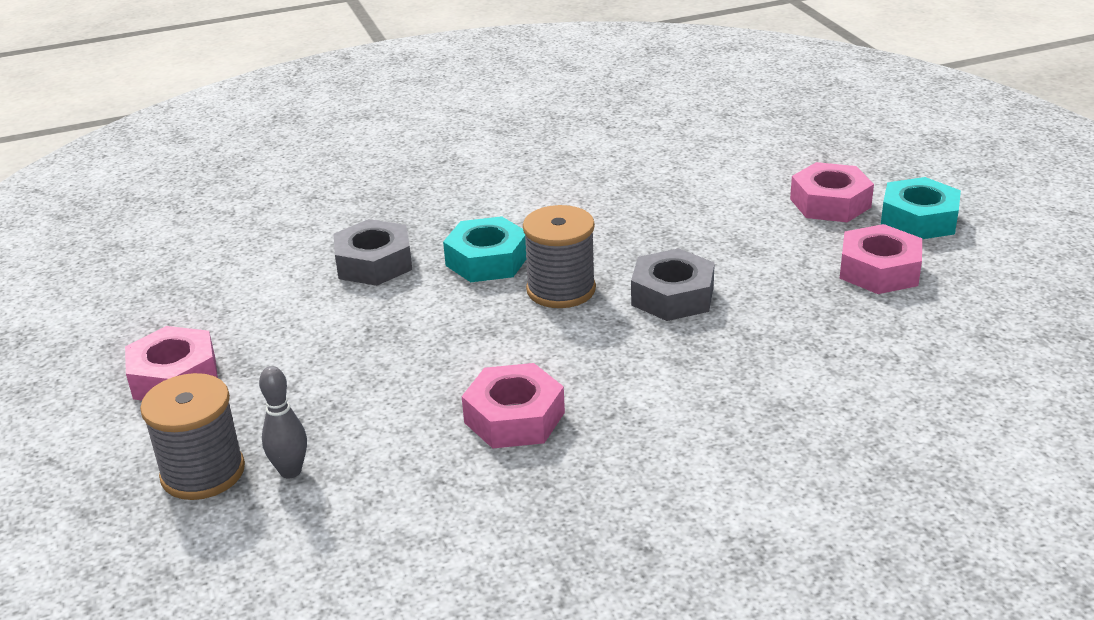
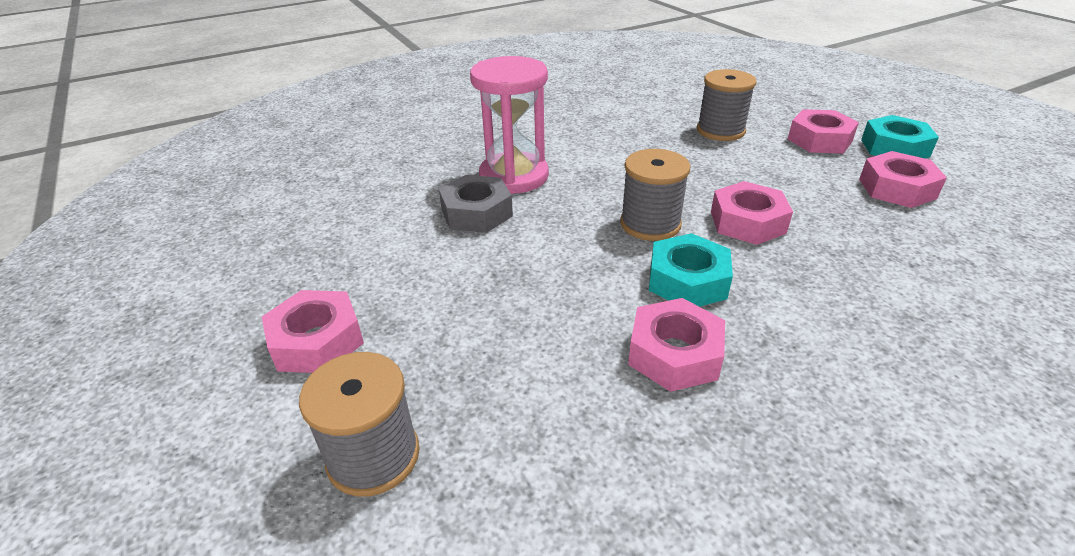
camera: 10 degrees left, 5 degrees up
(290, 471) = (471, 443): grey bowling pin -> none
(432, 224) = (514, 176): none -> pink hourglass
(487, 260) = (574, 203): turquoise nut -> turquoise nut (687, 281)
(672, 296) = (747, 222): grey nut -> pink nut
(712, 182) = (720, 130): none -> grey spool

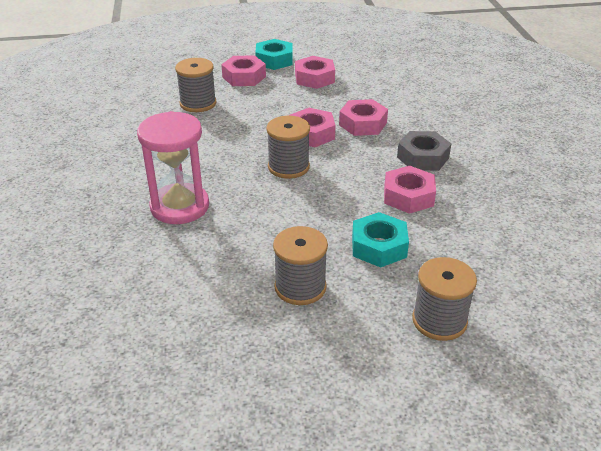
camera: 70 degrees left, 0 degrees up
(317, 341) = (326, 338): pink nut -> pink nut (363, 124)
(407, 295) = (300, 287): none -> grey spool
(476, 213) = (218, 236): grey nut -> grey nut (423, 157)
(687, 281) = (352, 172): turquoise nut -> turquoise nut (379, 246)

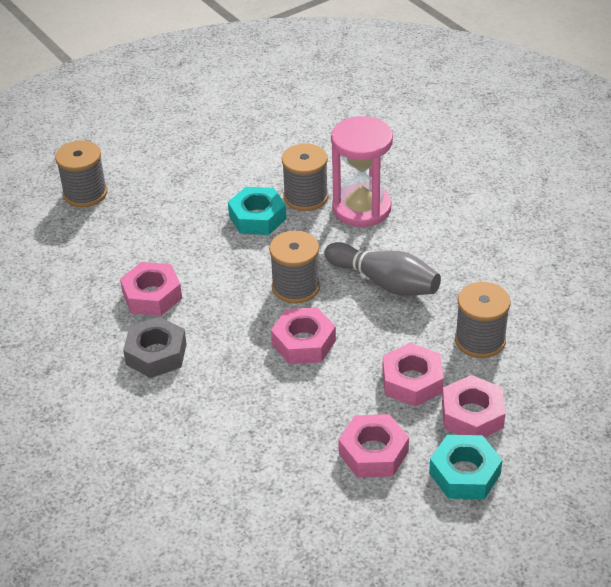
camera: 155 degrees right, 5 degrees up
(221, 150) = (385, 282): none -> grey bowling pin
(300, 287) = (204, 181): grey spool -> grey spool (306, 197)
(363, 124) = (252, 383): pink nut -> pink nut (412, 381)
(379, 246) = (158, 234): turquoise nut -> turquoise nut (257, 217)

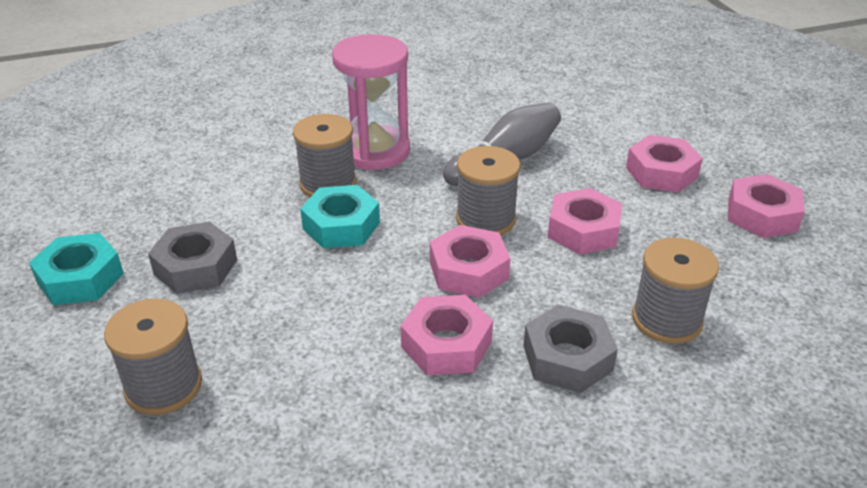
camera: 75 degrees left, 5 degrees down
(189, 169) = (195, 267): none -> grey nut
(464, 473) = (791, 168): turquoise nut -> turquoise nut (80, 278)
(472, 415) = (713, 149): pink nut -> pink nut (468, 270)
(480, 340) = (612, 125): grey spool -> grey spool (666, 319)

